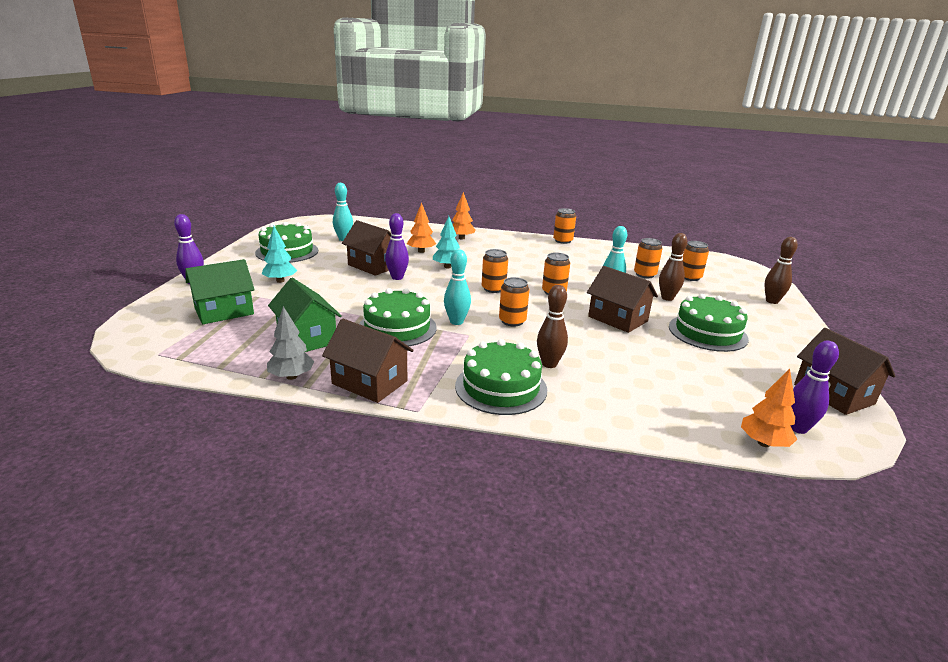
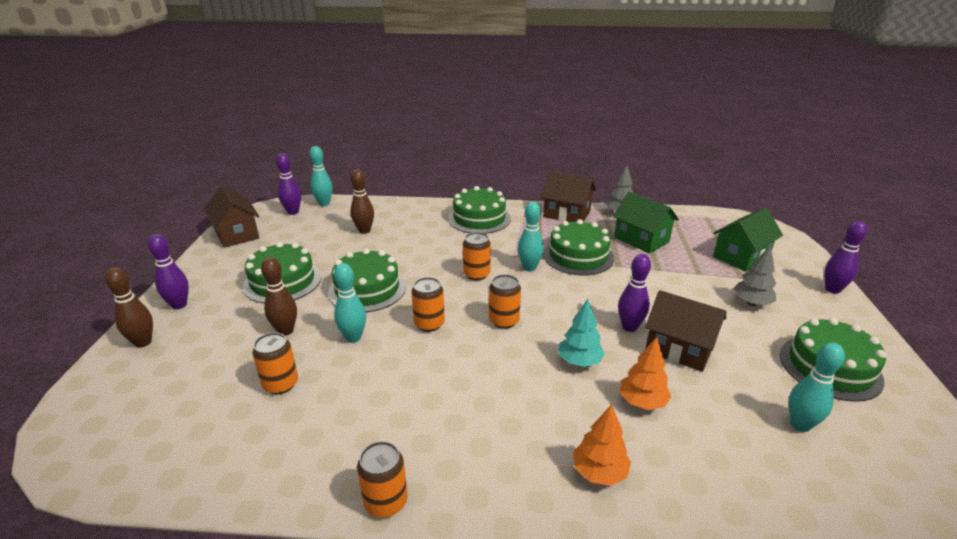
camera: 175 degrees right, 5 degrees up
(280, 281) = (751, 303): turquoise tree -> grey tree
(549, 364) = (444, 237): brown bowling pin -> brown bowling pin (364, 231)
(617, 319) = (367, 289): brown house -> green cake
(690, 277) = (209, 387): orange can -> none
(763, 443) = (324, 203): orange tree -> turquoise bowling pin
(782, 322) = (179, 305): none -> purple bowling pin

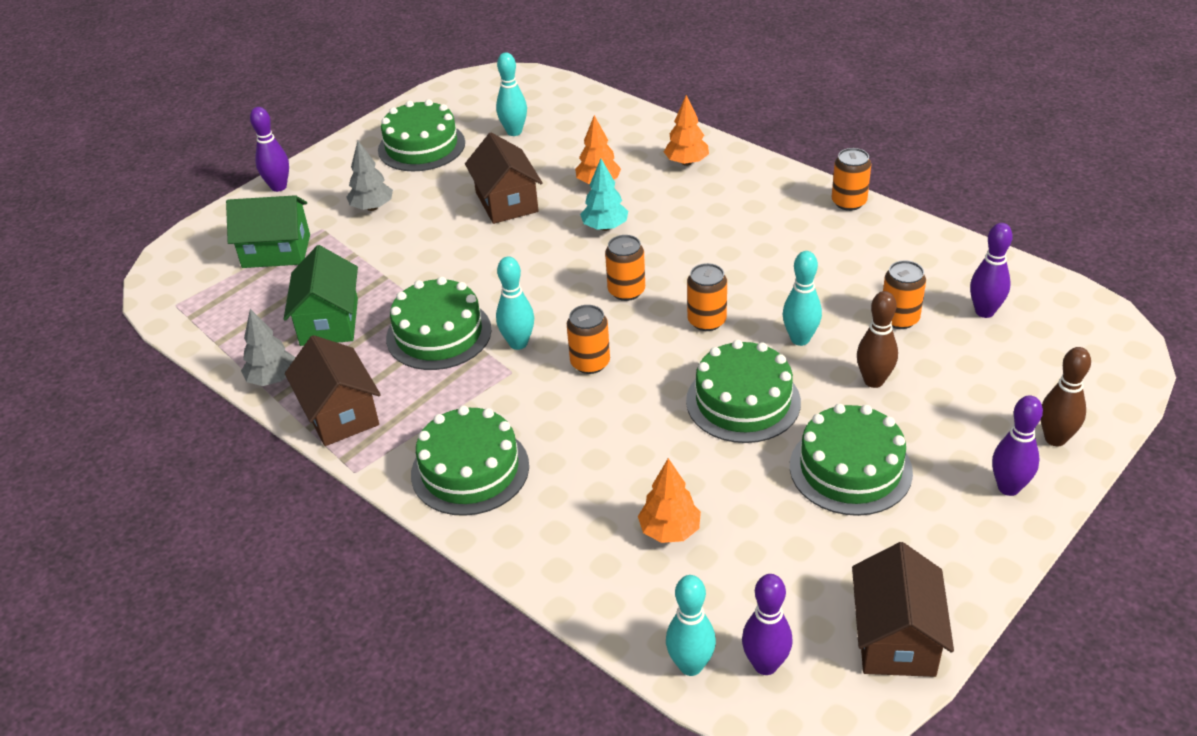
camera: 140 degrees left, 10 degrees up
(364, 231) = (670, 531): brown bowling pin -> orange tree
(629, 327) = (517, 235): purple bowling pin -> purple bowling pin (984, 311)

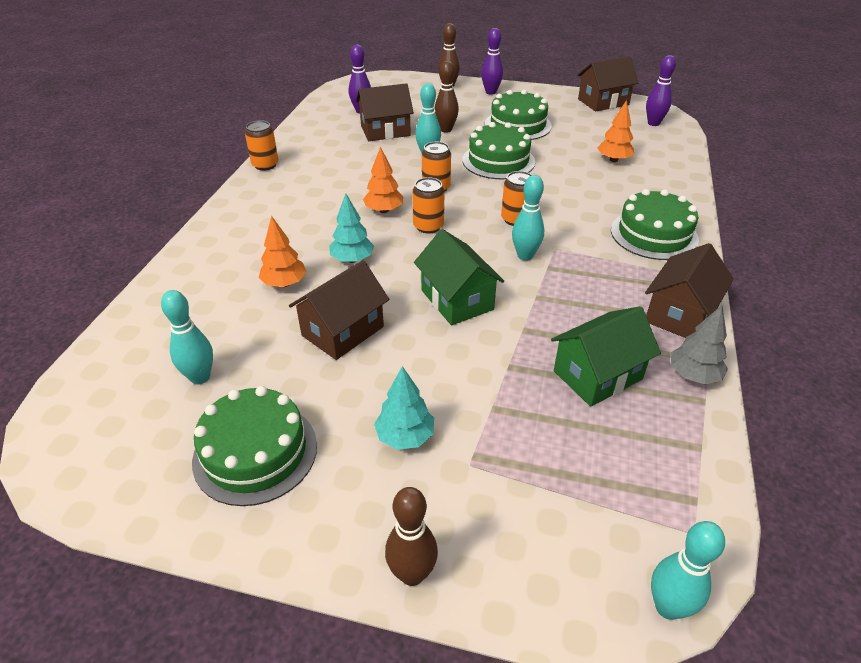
camera: 120 degrees left, 0 degrees up
(276, 251) = (536, 486): green house -> green house (457, 300)
(278, 187) = (412, 574): purple bowling pin -> brown bowling pin
(372, 207) = (405, 437): grey tree -> turquoise tree
(439, 334) = (551, 299): green cake -> none
(686, 162) = (232, 244): orange tree -> orange tree (384, 210)
(690, 665) = (678, 138): turquoise bowling pin -> turquoise bowling pin (668, 607)
(899, 319) = (385, 131): orange can -> brown house

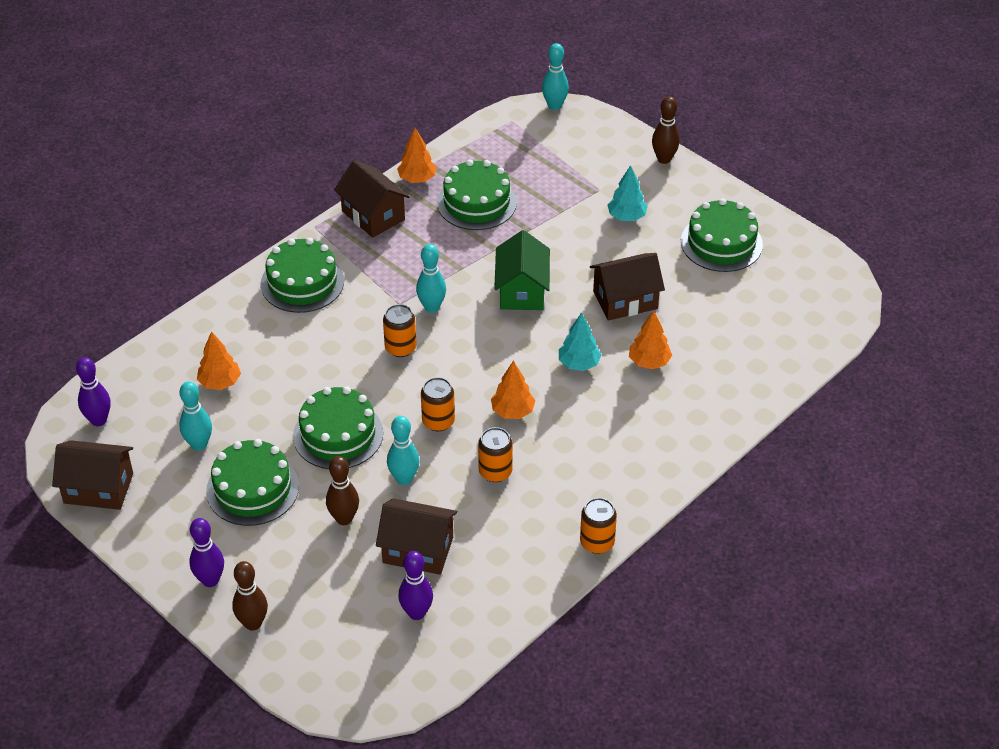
camera: 150 degrees left, 5 degrees up
(200, 377) = (742, 305): turquoise bowling pin -> turquoise bowling pin (199, 444)
(428, 226) = (486, 373): orange can -> orange can (495, 472)
(597, 375) = (476, 202): green house -> green cake
(679, 314) = (373, 215): brown house -> brown house turned 75 degrees clockwise
(693, 375) = (417, 179): grey tree -> orange tree

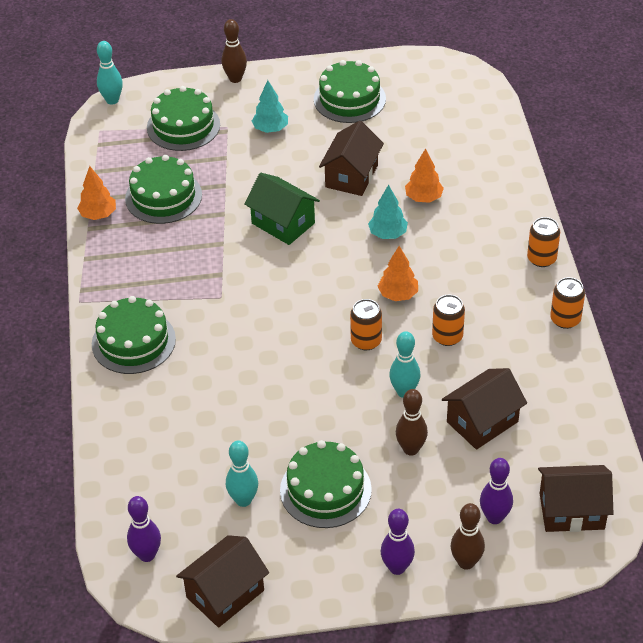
camera: 50 degrees left, 0 degrees up
(220, 382) = (188, 451): orange tree -> none
(338, 434) = (320, 406): green cake -> green cake (183, 126)
(373, 215) = (108, 261): brown house -> brown house (571, 511)
(400, 348) = (268, 321): orange can -> orange can (541, 258)
(416, 613) = (542, 456): purple bowling pin -> purple bowling pin (494, 517)
(431, 307) = (245, 281): turquoise bowling pin -> none

